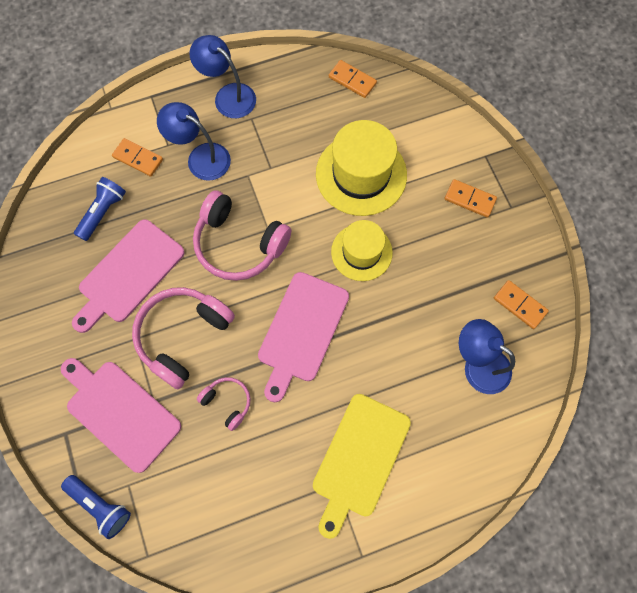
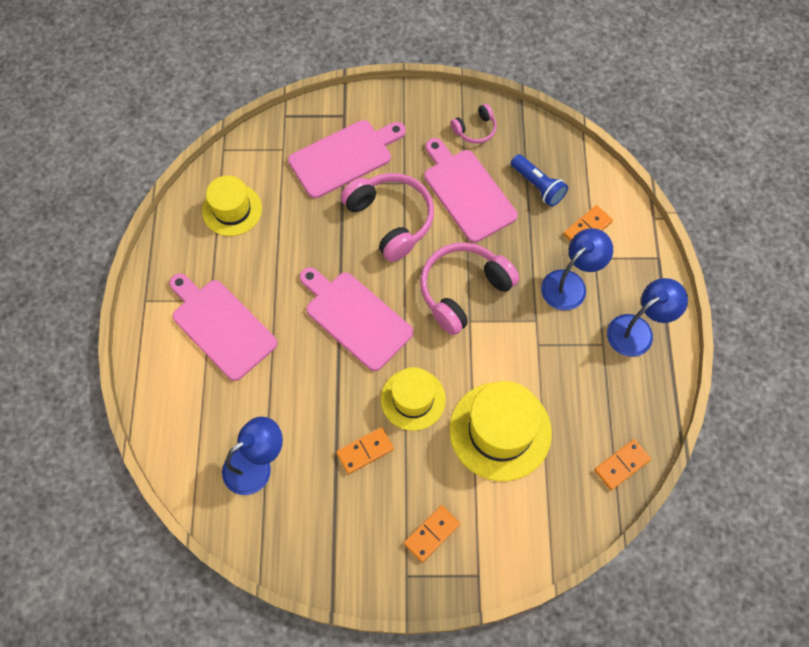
camera: 110 degrees right, 5 degrees down
(100, 505) = (276, 127): blue flashlight -> none
(222, 509) = (232, 210): none -> yellow hat
(227, 402) = (317, 238): pink headphones -> pink headphones (475, 129)
(359, 459) = (221, 326): yellow cutting board -> pink cutting board
(520, 305) = (296, 533): orange domino -> orange domino (365, 451)

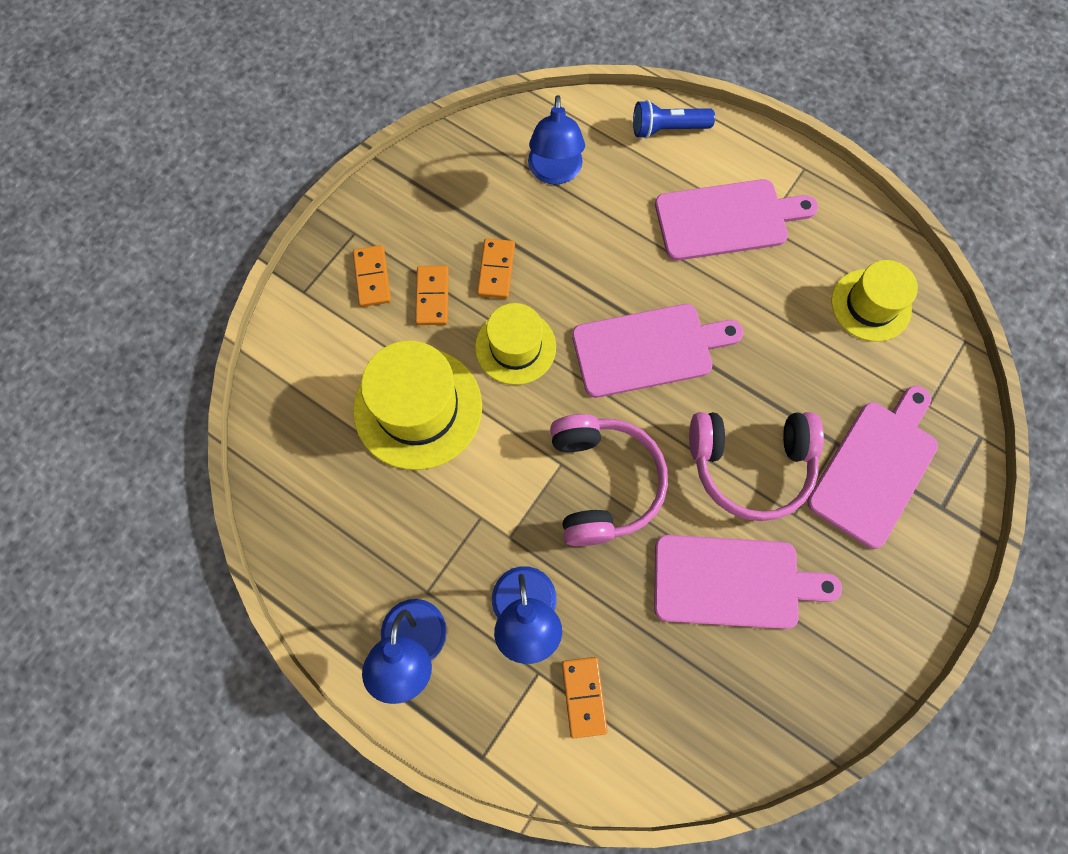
camera: 125 degrees right, 5 degrees up
(344, 157) = (875, 468): pink cutting board -> pink cutting board turned 150 degrees counterclockwise
(475, 129) = (824, 661): pink headphones -> none
(537, 186) = (686, 680): blue flashlight -> blue flashlight (667, 129)
(621, 465) = (287, 503): orange domino -> orange domino (432, 297)

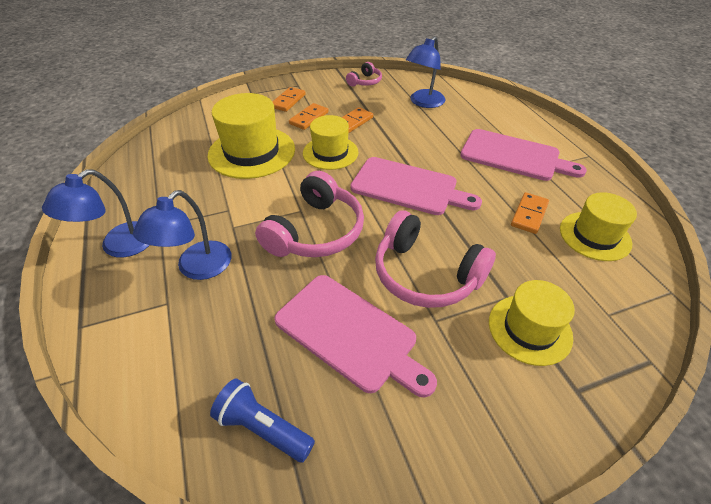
camera: 35 degrees right, 25 degrees down
(442, 169) = (365, 82): none -> pink headphones
(583, 696) = (177, 335): orange domino -> orange domino (529, 214)
(667, 129) = (507, 110): blue flashlight -> blue flashlight (263, 428)
(875, 468) = (529, 329): pink cutting board -> yellow hat

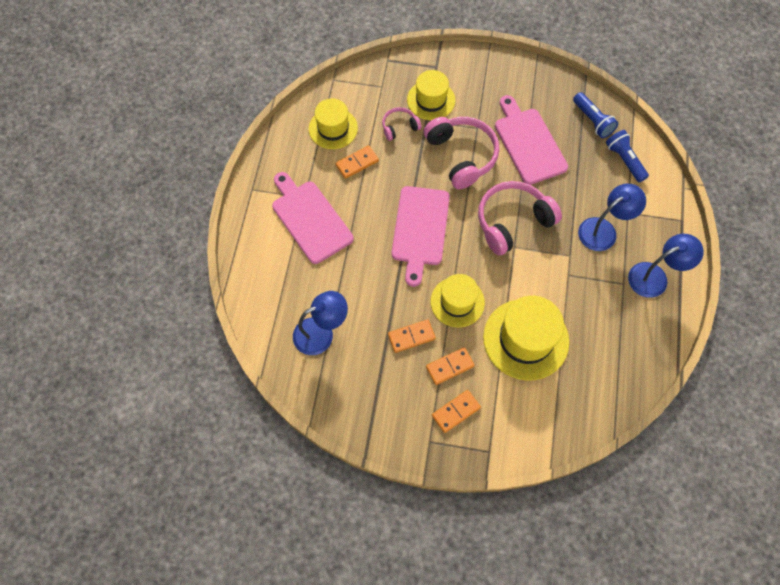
camera: 150 degrees left, 20 degrees up
(186, 379) = (624, 160): none -> blue flashlight
(365, 82) = (352, 407): pink headphones -> pink headphones (399, 127)
(408, 187) = (420, 229): pink cutting board -> pink cutting board turned 135 degrees counterclockwise

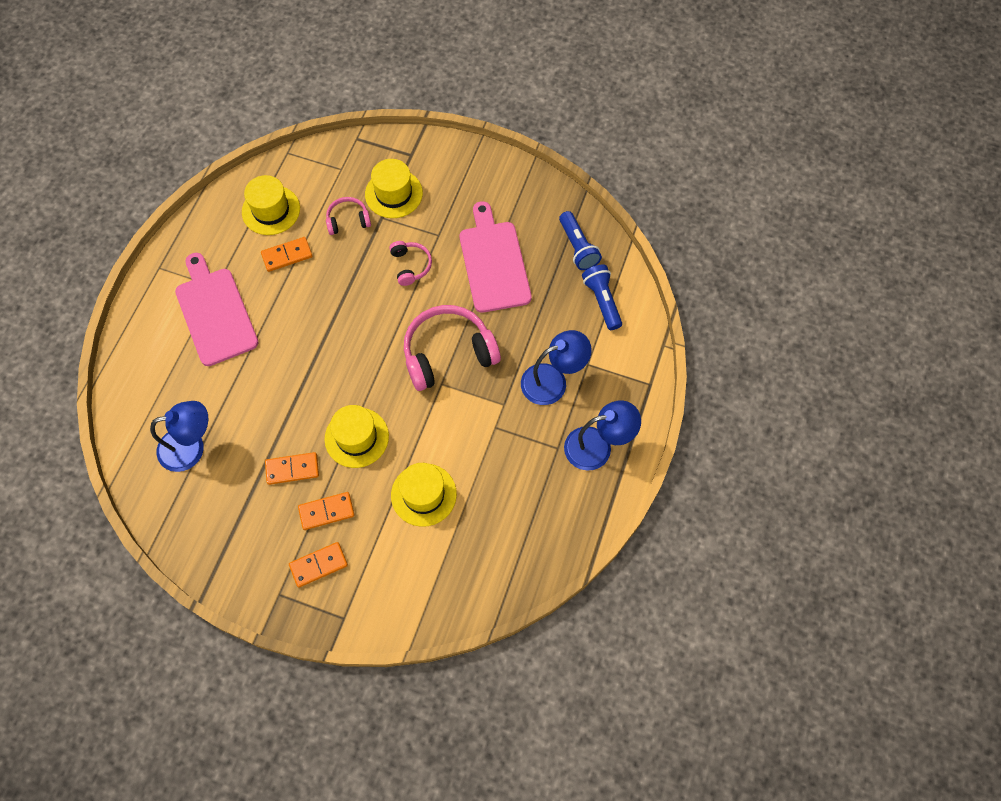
camera: 10 degrees right, 0 degrees up
(420, 229) = (338, 345): pink cutting board -> none
(461, 156) = (410, 265): pink headphones -> pink headphones, size x0.51
(526, 339) = (423, 494): yellow hat -> yellow hat, size x0.65

